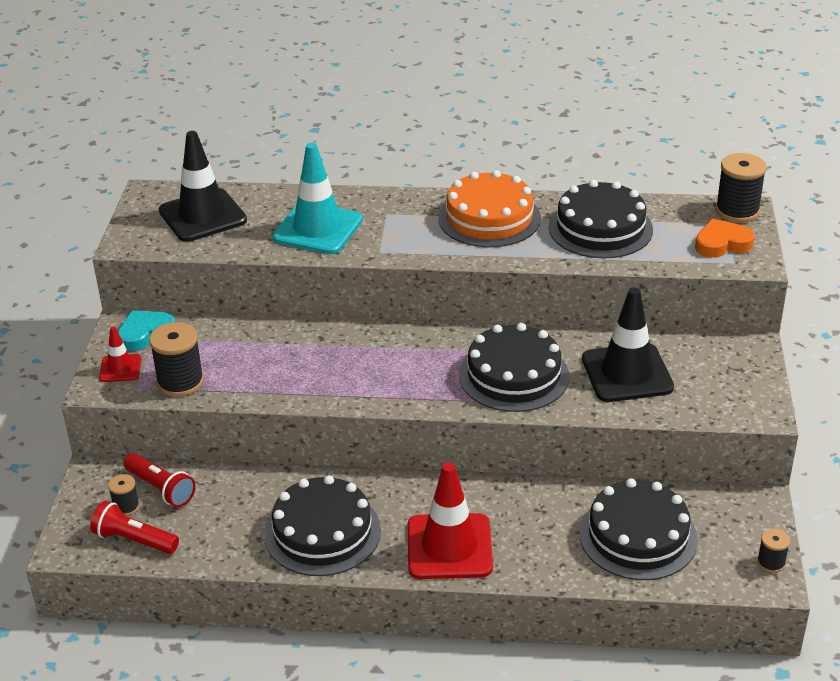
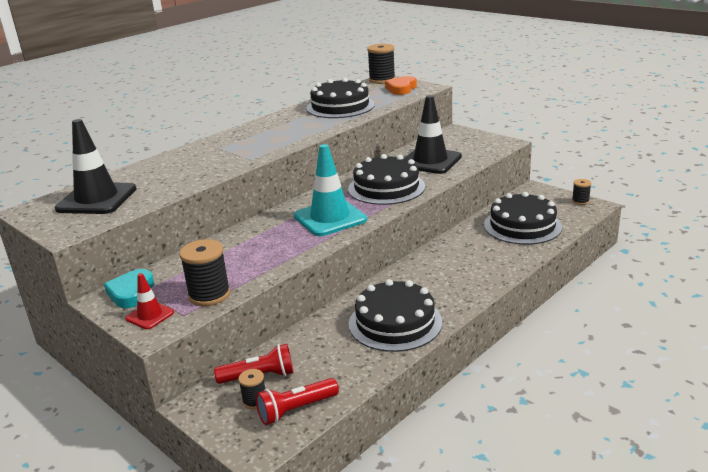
camera: 50 degrees left, 10 degrees down
(317, 229) = (191, 169): turquoise traffic cone -> turquoise traffic cone (330, 218)
(449, 547) = (464, 282): red traffic cone -> none
(489, 218) = (279, 126): orange cake -> none

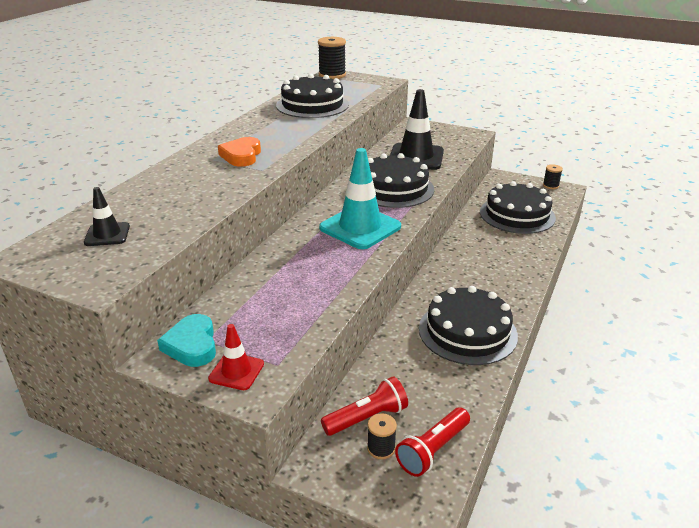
camera: 20 degrees left, 5 degrees up
(97, 199) = (107, 234): black traffic cone -> black traffic cone, size x0.51
(209, 295) = (290, 334): black spool -> none
(401, 89) = (360, 83): orange heart -> orange heart (241, 156)

